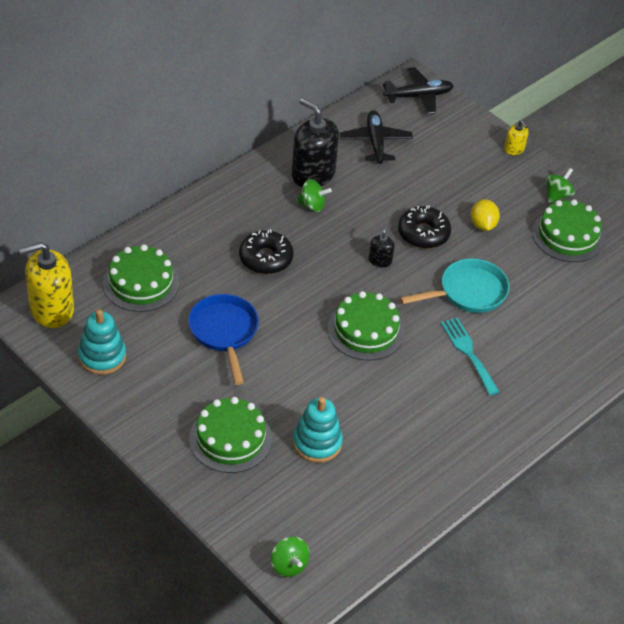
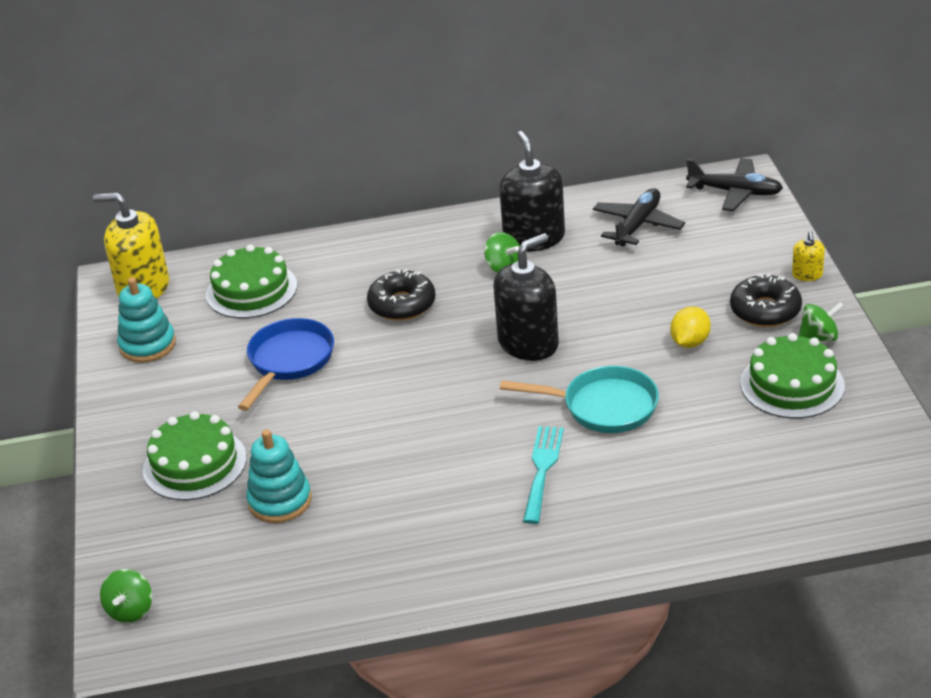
camera: 40 degrees right, 10 degrees down
(366, 330) = (443, 407): green cake -> none
(380, 261) = (528, 343): black soap dispenser -> black soap dispenser, size x2.15
(423, 233) = (607, 331): black donut -> black donut (765, 310)

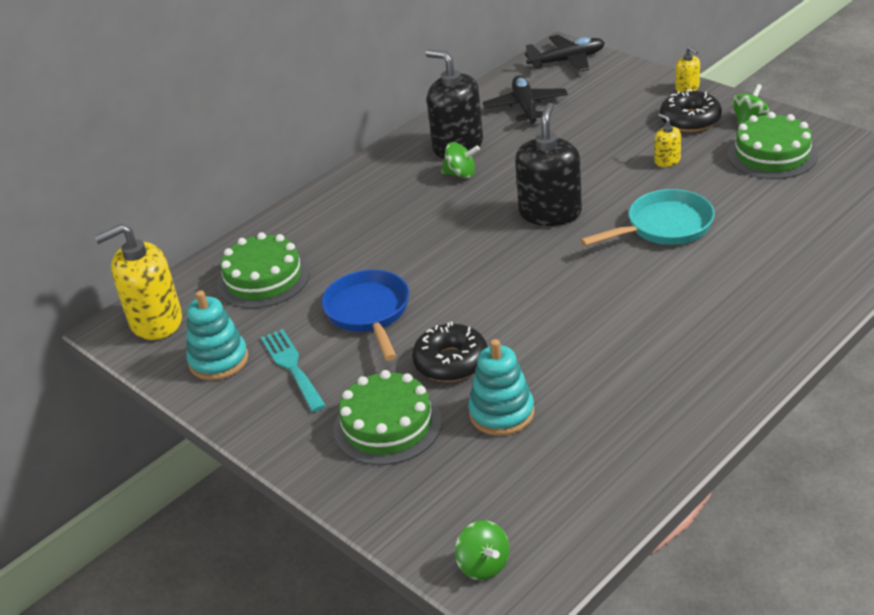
camera: 35 degrees left, 0 degrees up
(402, 304) = (412, 232): black donut -> black donut (451, 362)
(542, 469) = (678, 287): turquoise fork -> turquoise fork (292, 367)
(690, 342) = (667, 161): yellow lemon -> yellow soap dispenser

